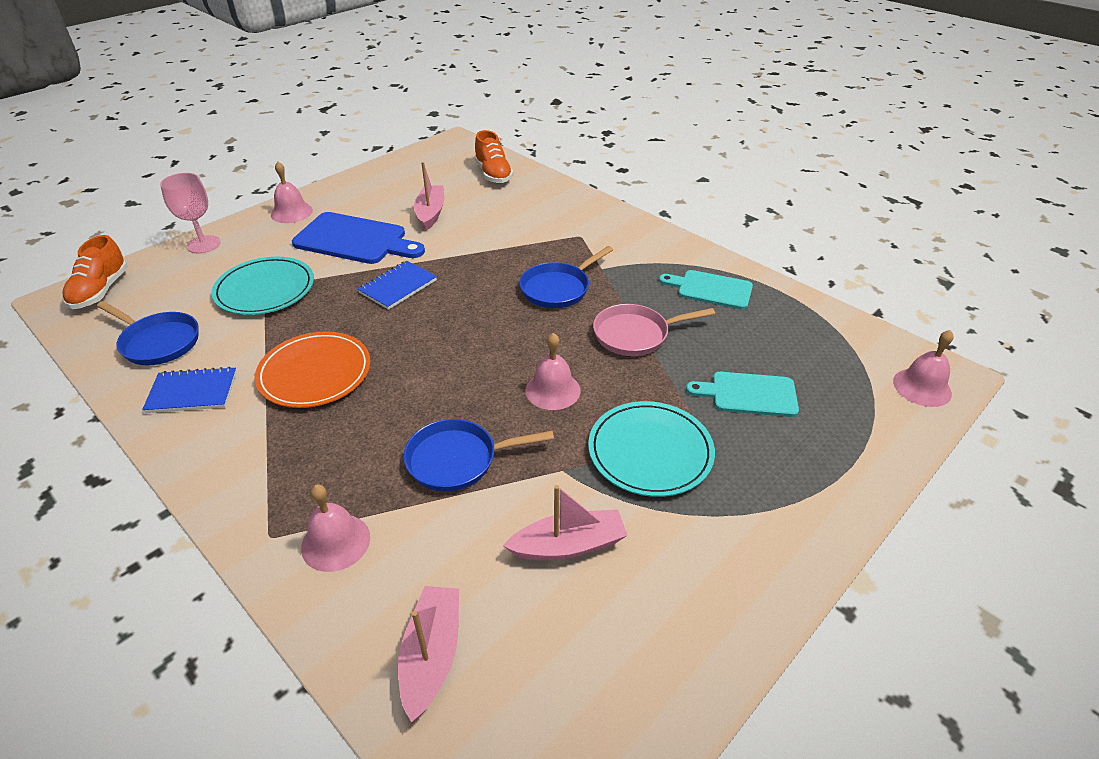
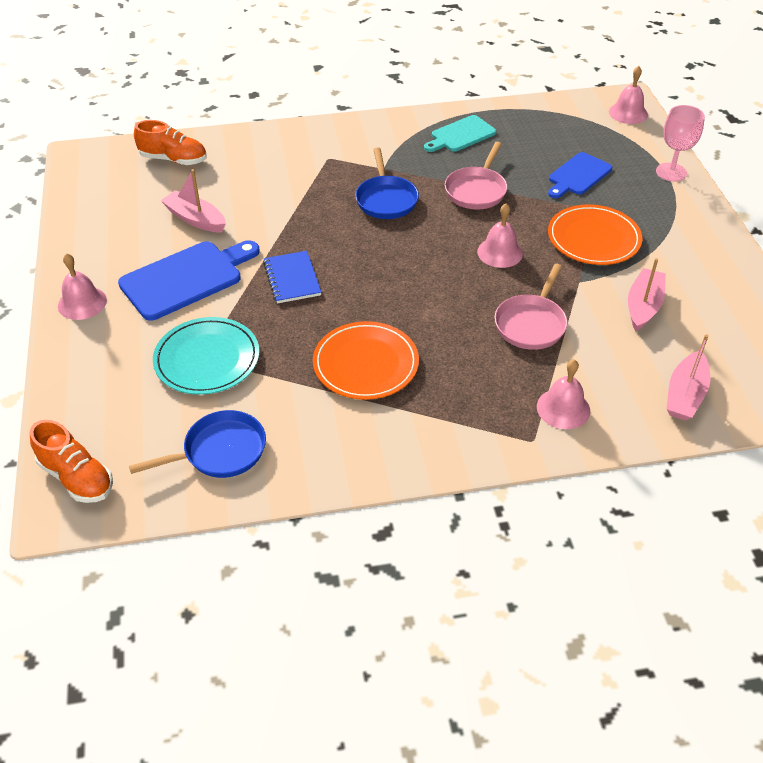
camera: 55 degrees left, 5 degrees up
(192, 392) = (321, 444): blue notebook -> none
(203, 244) = (71, 380): pink goblet -> pink goblet (671, 172)
(432, 655) = (685, 395): pink boat -> pink boat turned 105 degrees counterclockwise
(458, 460) = (531, 323): blue pan -> pink pan
(650, 451) = (593, 238): turquoise plate -> orange plate
(749, 394) = (578, 175): turquoise cutting board -> blue cutting board

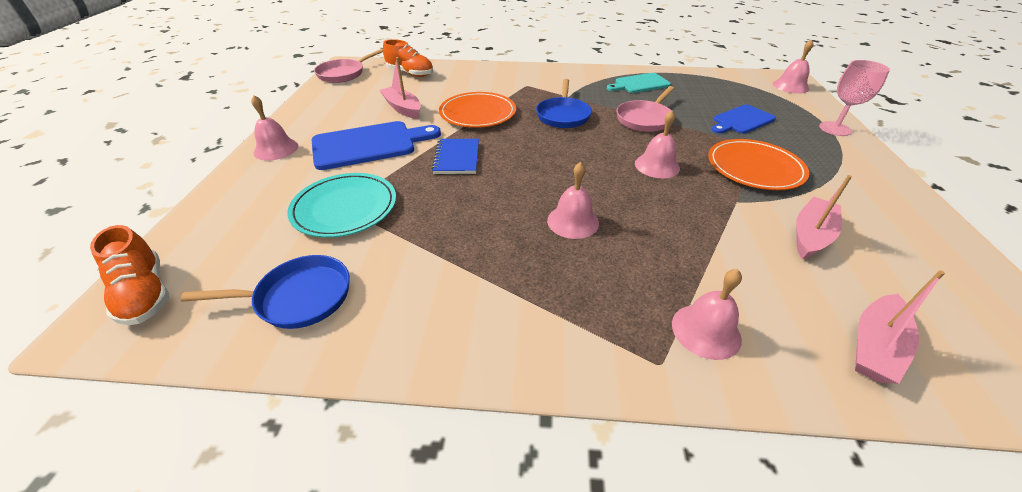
camera: 15 degrees right, 5 degrees down
(365, 364) = (491, 239): orange plate -> orange plate (478, 113)
(434, 331) = (573, 221): none -> pink bell
(531, 323) = (679, 231): pink pan -> pink pan (344, 74)

